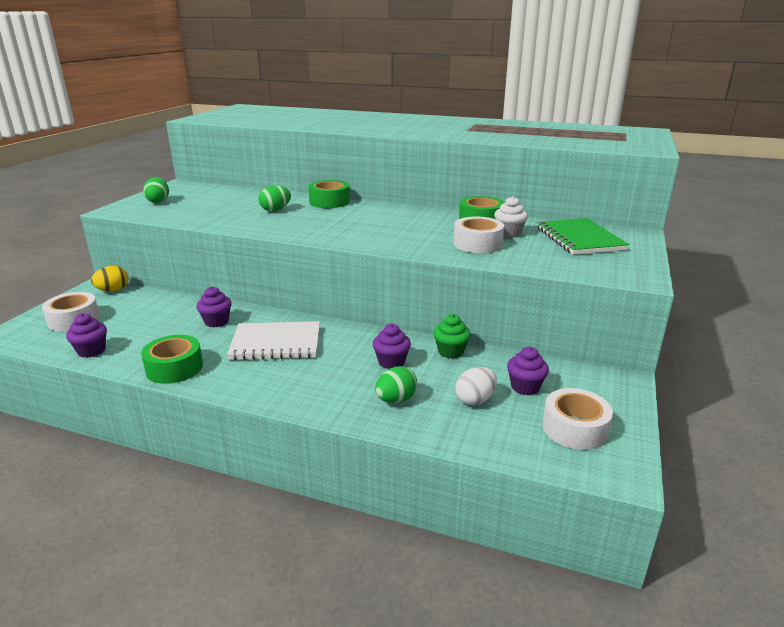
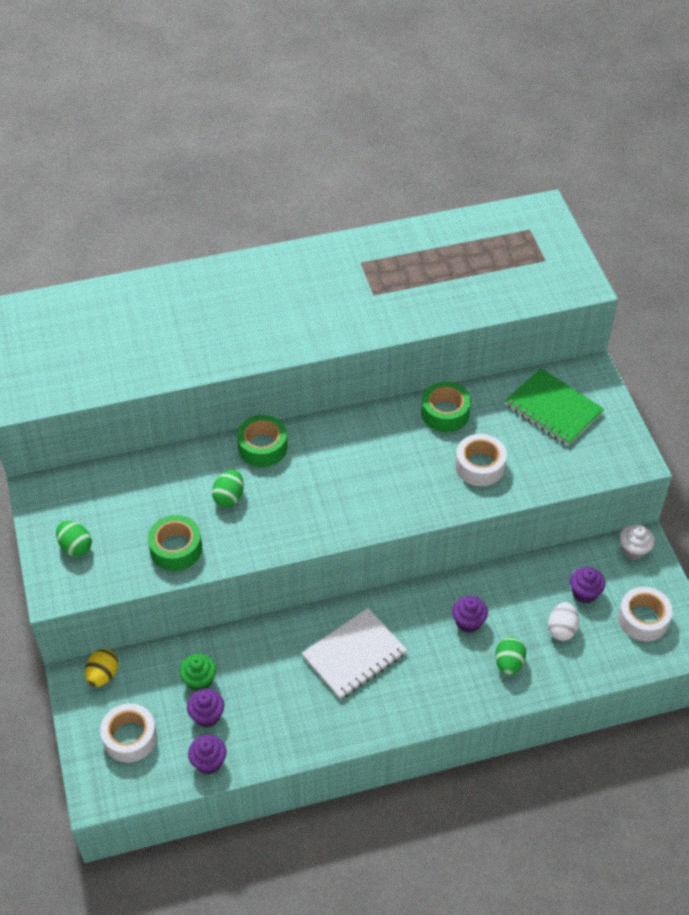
camera: 35 degrees left, 25 degrees up
(174, 368) = (307, 735): green tape -> green tape (176, 548)
(216, 321) = (269, 658): purple cupcake -> purple cupcake (207, 716)
(450, 351) = (501, 581): green cupcake -> green cupcake (199, 680)
(509, 233) = (490, 429): white cupcake -> white cupcake (633, 550)

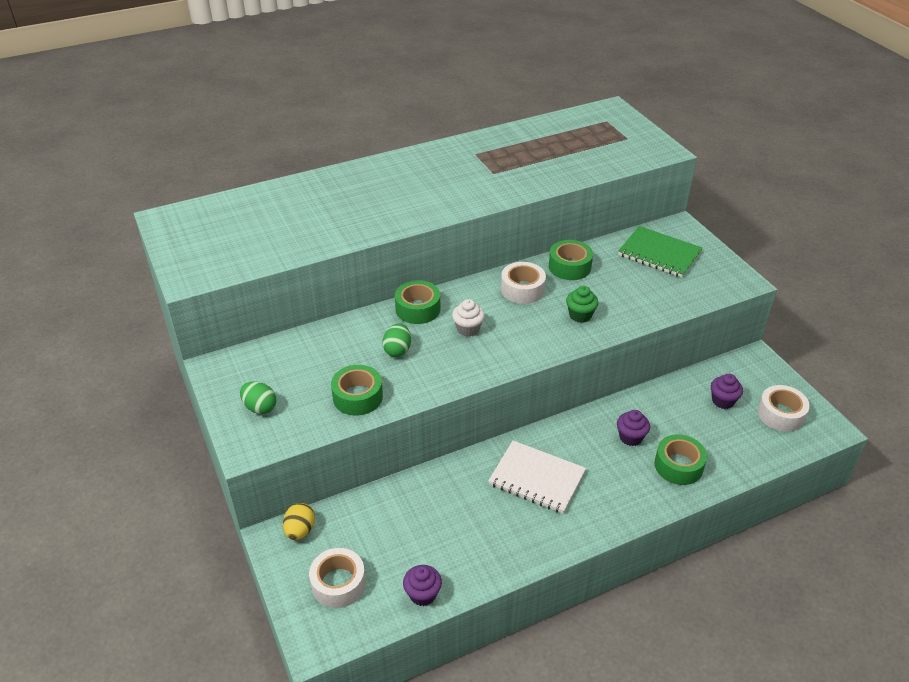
camera: 10 degrees left, 10 degrees down
(199, 680) = (396, 521): green cupcake -> green cupcake (580, 315)
(207, 716) = (411, 552): purple cupcake -> none
(354, 655) = (536, 478): white notebook -> white notebook turned 75 degrees clockwise
(480, 466) = (613, 301): white tape -> white tape (522, 289)
(509, 663) = (678, 465): green egg -> green tape
(561, 629) = (714, 431): white egg -> none
(633, 550) = (751, 363): white cupcake -> white cupcake (468, 329)

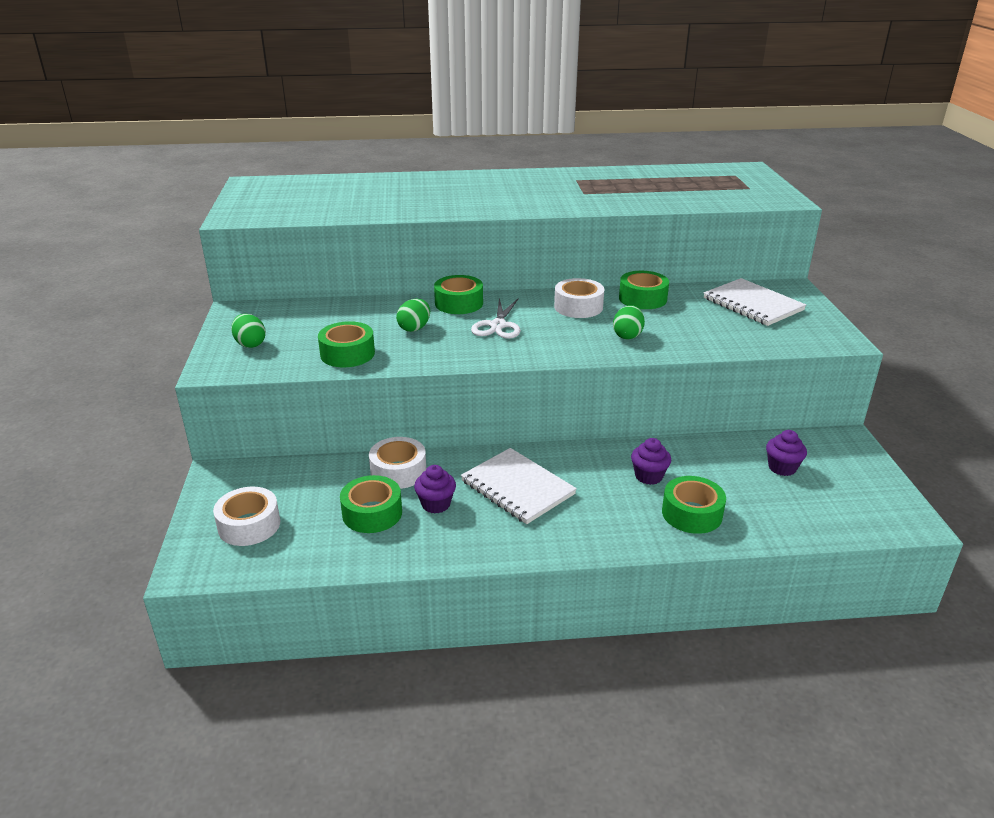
camera: 20 degrees right, 10 degrees down
(300, 530) = (246, 474): yellow egg -> none
(422, 594) = (326, 556): purple cupcake -> purple cupcake (436, 504)
(434, 539) = (372, 513): none -> green tape
(468, 329) = (498, 325): white cupcake -> white scissors
(580, 315) = (627, 335): green cupcake -> green egg
(659, 254) = (752, 304): green notebook -> white notebook
(780, 414) = (851, 495): white tape -> white tape (398, 471)

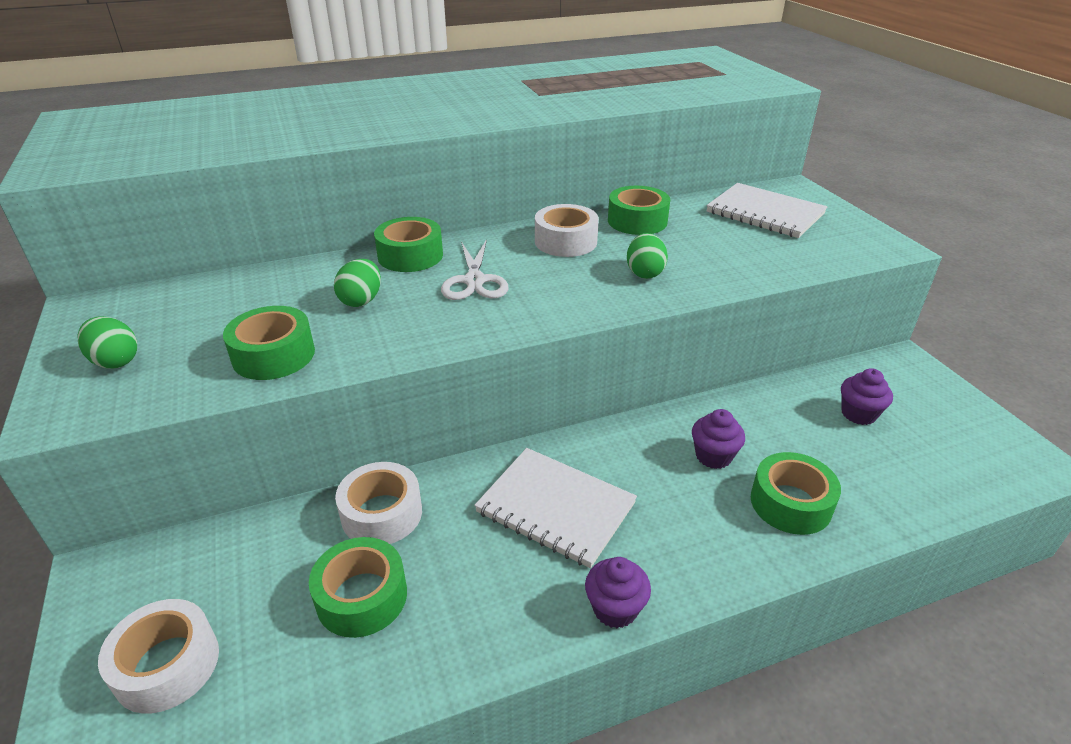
camera: 15 degrees left, 5 degrees up
(436, 504) = (452, 560): purple cupcake -> purple cupcake (615, 609)

